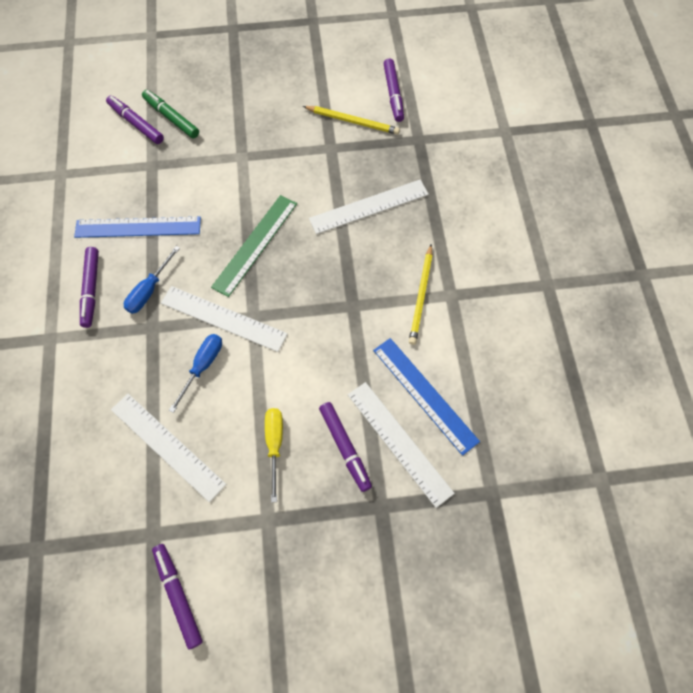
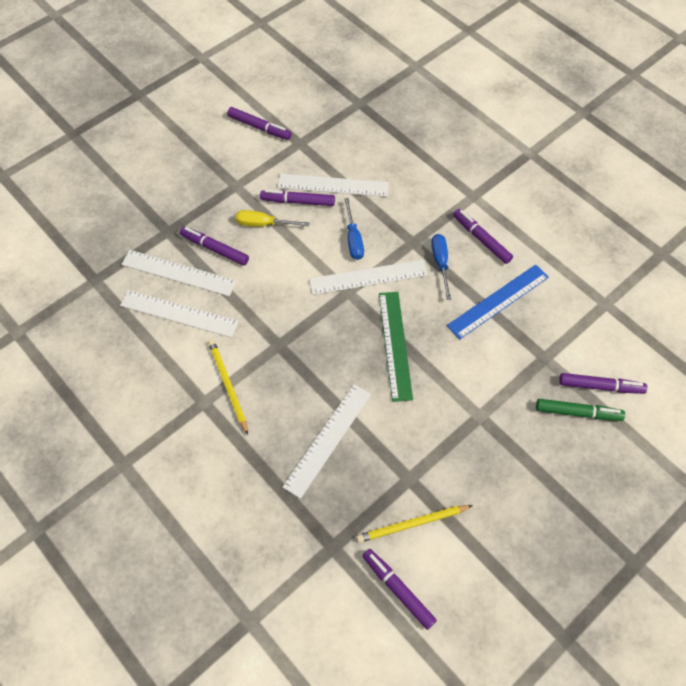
camera: 145 degrees right, 5 degrees down
(219, 450) = (298, 201): none -> purple marker
(274, 445) = (264, 224): yellow screwdriver -> yellow screwdriver turned 135 degrees clockwise
(424, 395) = (179, 313): blue ruler -> white ruler

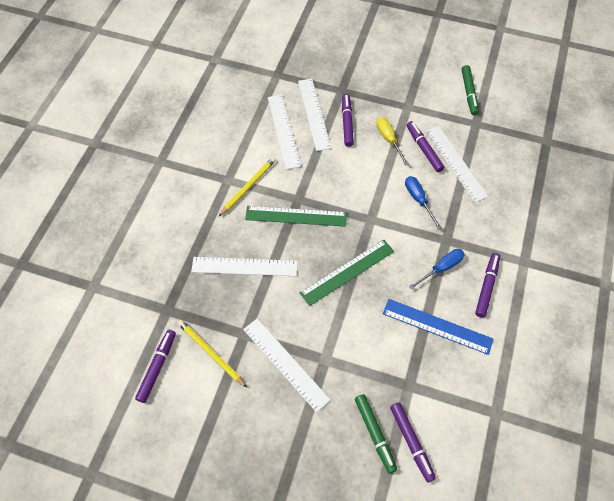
camera: 60 degrees right, 0 degrees up
(259, 127) = (469, 93): purple marker -> green marker
(298, 358) = (296, 216): none -> green ruler
(353, 239) = (418, 200): blue screwdriver -> blue screwdriver turned 105 degrees clockwise
(368, 277) = (392, 226): white ruler -> white ruler (285, 364)

